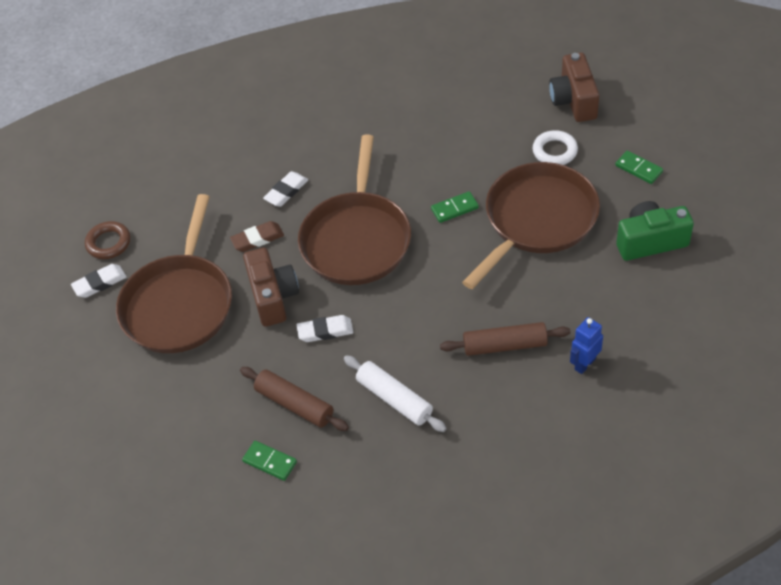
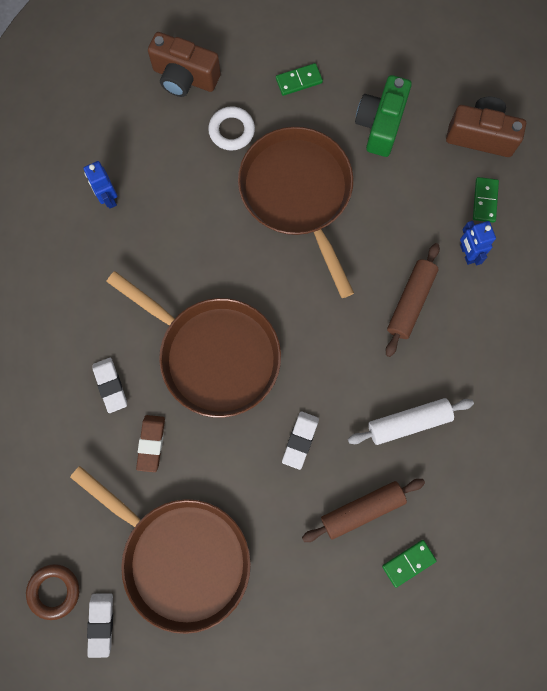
camera: 65 degrees left, 25 degrees up
(273, 297) = (231, 466): brown camera -> brown camera (480, 136)
(434, 111) = (108, 198): none -> blue robot
(454, 208) = (237, 251): green domino -> green domino (484, 200)

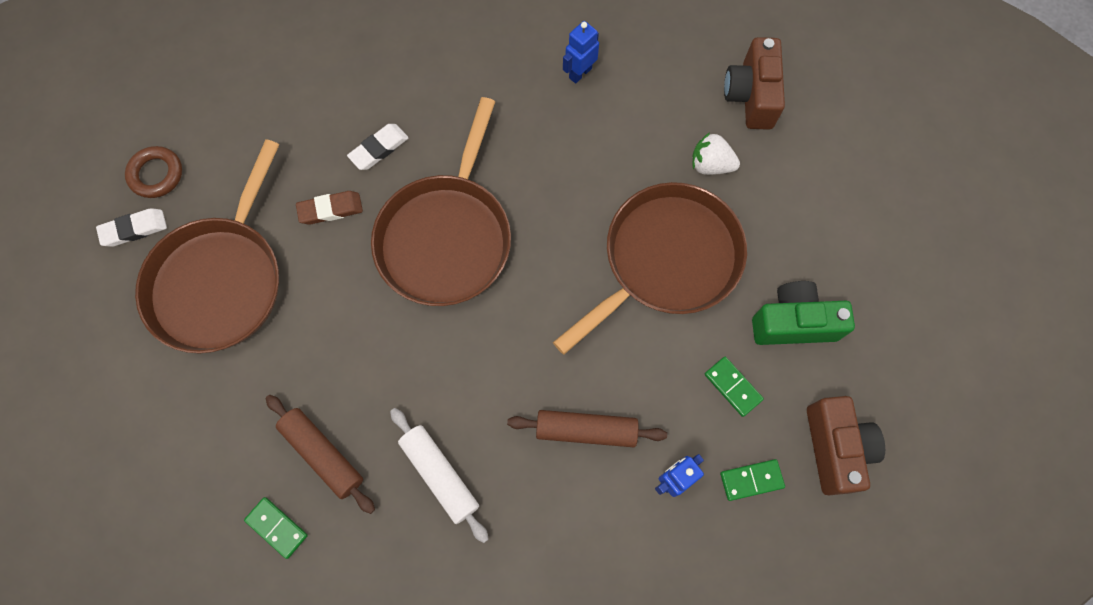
camera: 70 degrees right, 5 degrees down
(231, 131) = (710, 164): white ring -> white strawberry
(299, 80) = (805, 213): green domino -> green domino (733, 387)
(300, 440) = (381, 360): white eraser -> none

